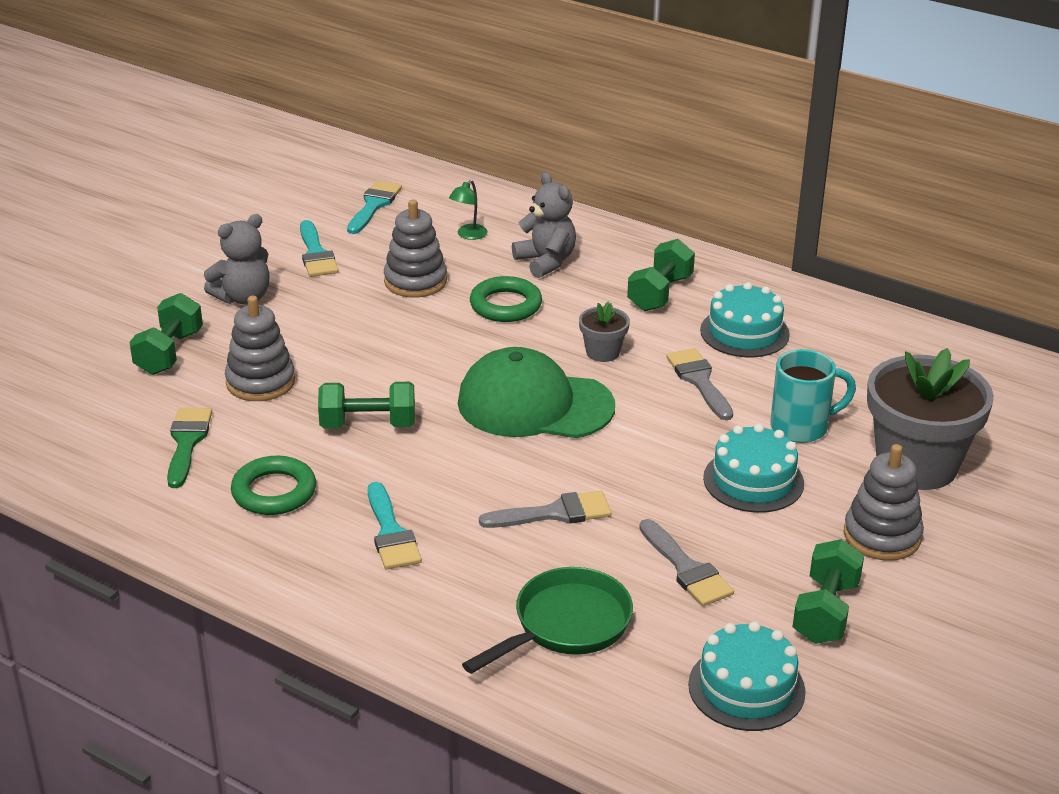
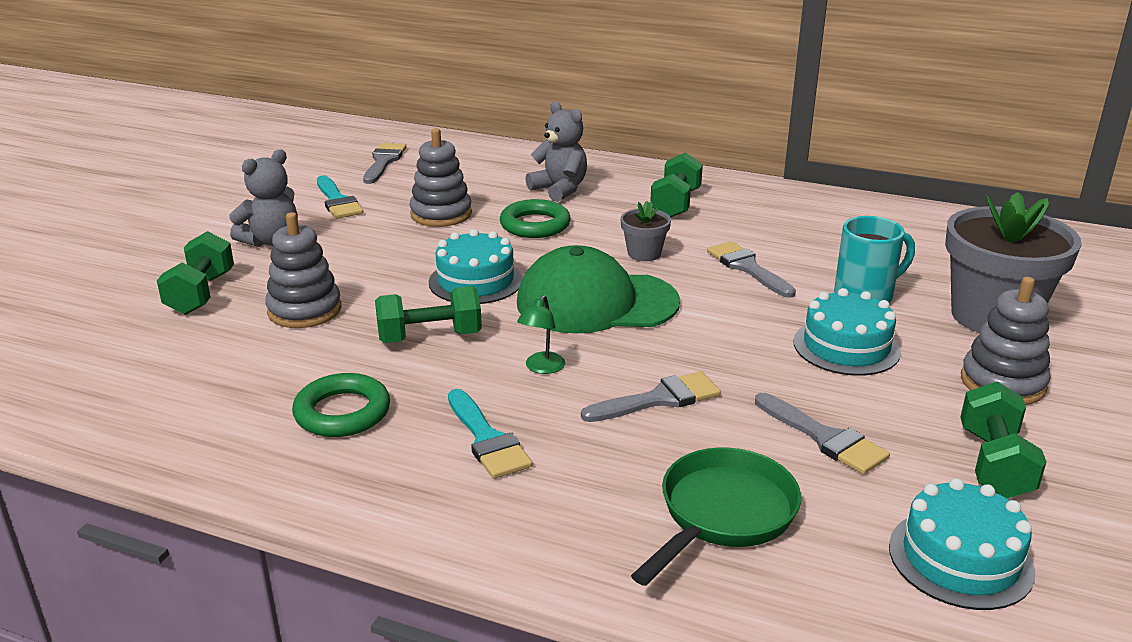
camera: 10 degrees left, 5 degrees down
(187, 442) = (233, 374): green brush -> none
(374, 205) = (384, 162): turquoise brush -> grey brush
(468, 235) = (480, 176): green lamp -> green lamp (541, 368)
(744, 332) = (768, 226): turquoise cake -> turquoise cake (475, 281)

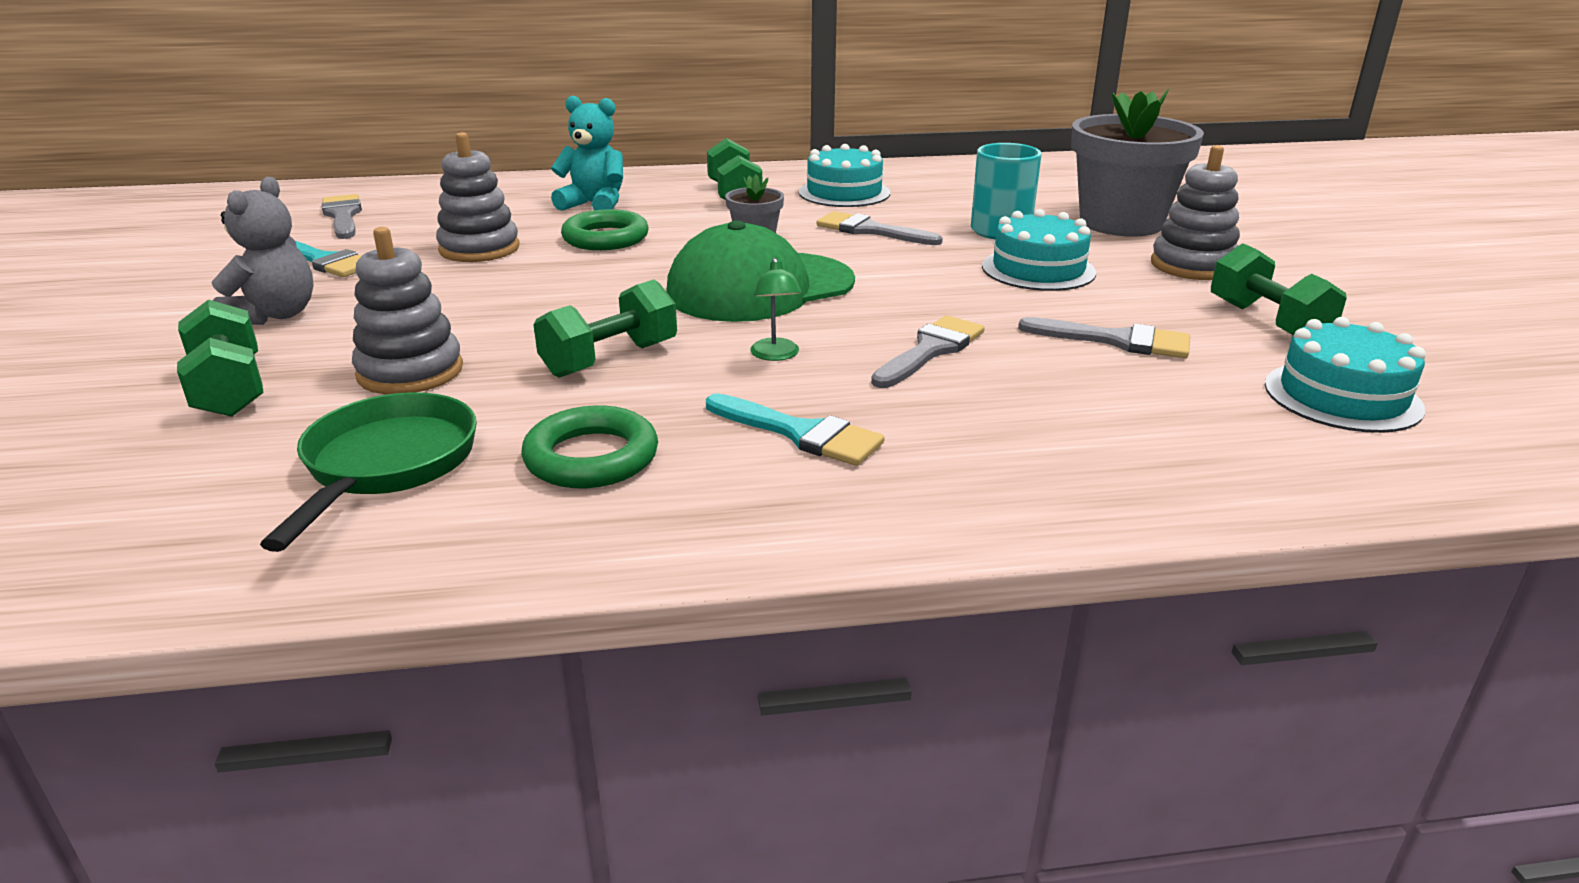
camera: 30 degrees left, 0 degrees up
(475, 281) = (599, 298): turquoise cake -> turquoise cake (844, 193)
(559, 189) = (594, 205): grey teddy bear -> turquoise teddy bear
(722, 515) = (1117, 426): green pan -> green pan (386, 465)

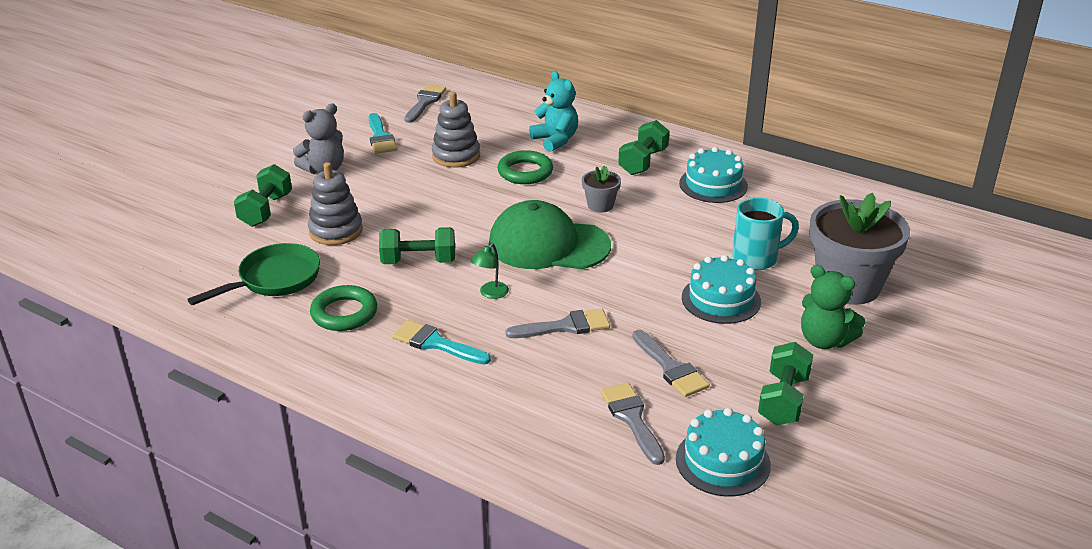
camera: 40 degrees right, 5 degrees up
(800, 433) = (436, 343): turquoise brush -> turquoise brush turned 135 degrees clockwise
(870, 230) = (675, 225): grey brush -> grey brush (632, 419)
(1192, 266) = (824, 340): grey stacking toy -> green teddy bear

